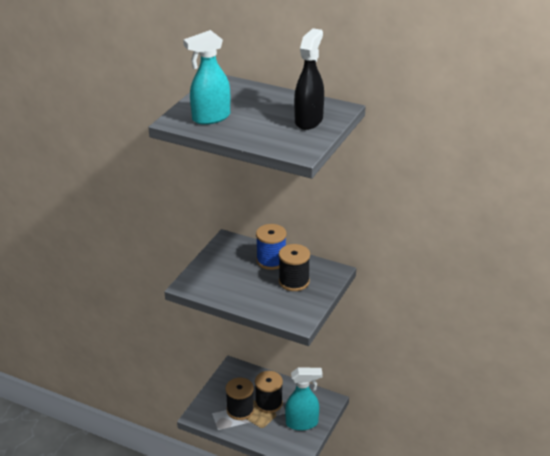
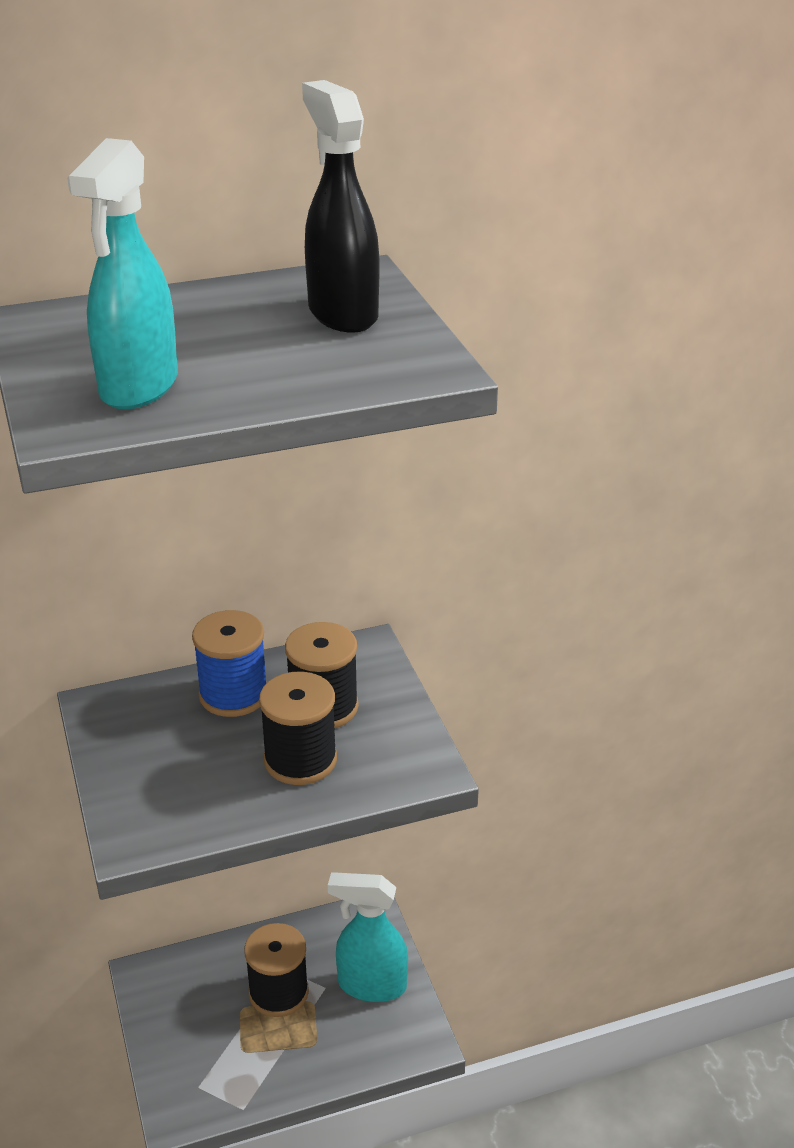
camera: 45 degrees left, 0 degrees up
(240, 410) = (243, 1042): black spool -> black spool (300, 760)
(302, 423) = (371, 985): turquoise spray bottle -> turquoise spray bottle turned 120 degrees counterclockwise

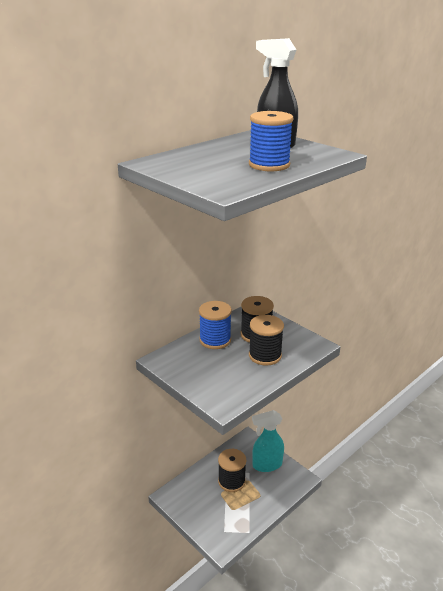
camera: 25 degrees left, 5 degrees down
(138, 387) = (234, 175): turquoise spray bottle -> none
(244, 373) = (269, 165): none -> blue spool

